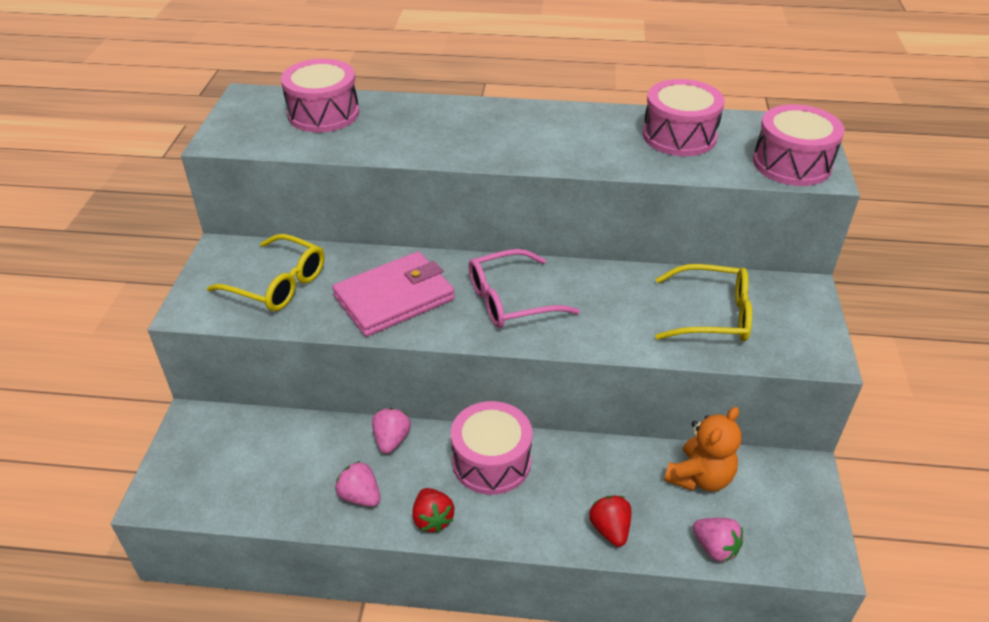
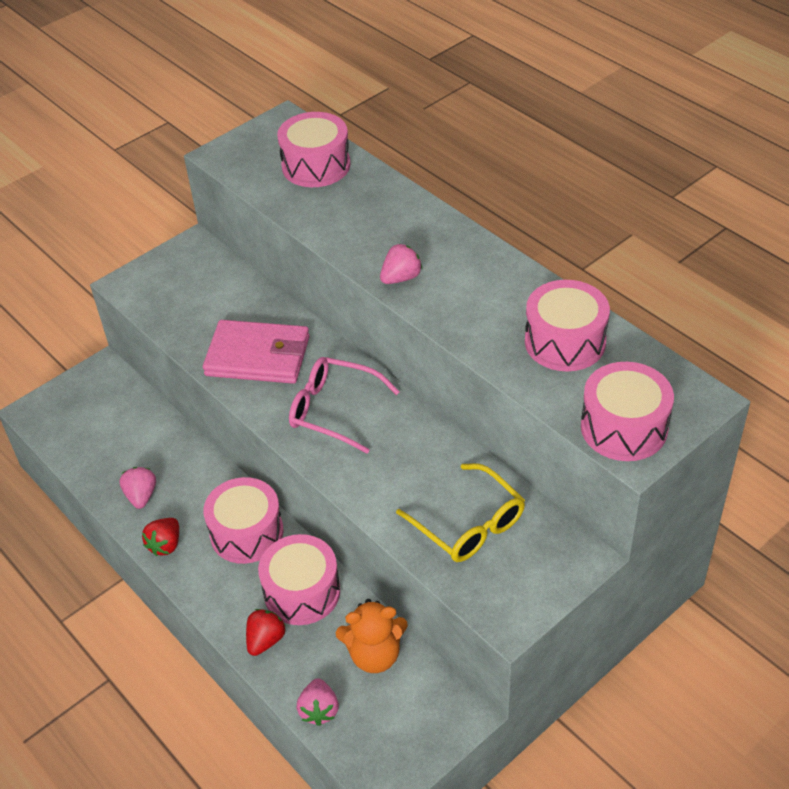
camera: 45 degrees right, 5 degrees up
(277, 284) = (198, 296): yellow glasses -> none
(391, 440) = (202, 469): pink strawberry -> pink strawberry (401, 278)
(591, 473) = (302, 592): none -> pink drum

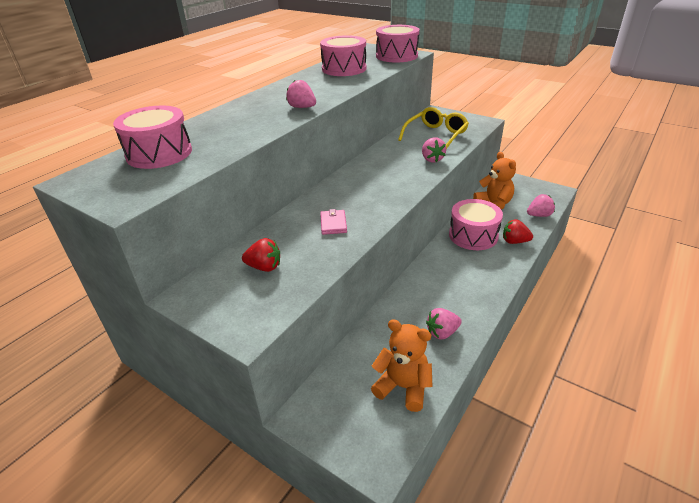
camera: 105 degrees left, 10 degrees down
(93, 445) = (403, 387): none -> orange teddy bear
(165, 545) = (478, 304): red strawberry -> red strawberry (264, 267)
(247, 533) = (444, 267): pink drum -> none
(258, 356) = (333, 224): pink wallet -> pink wallet, size x0.45
(334, 410) = (375, 184): pink glasses -> none
(381, 493) = (432, 159): none -> pink strawberry

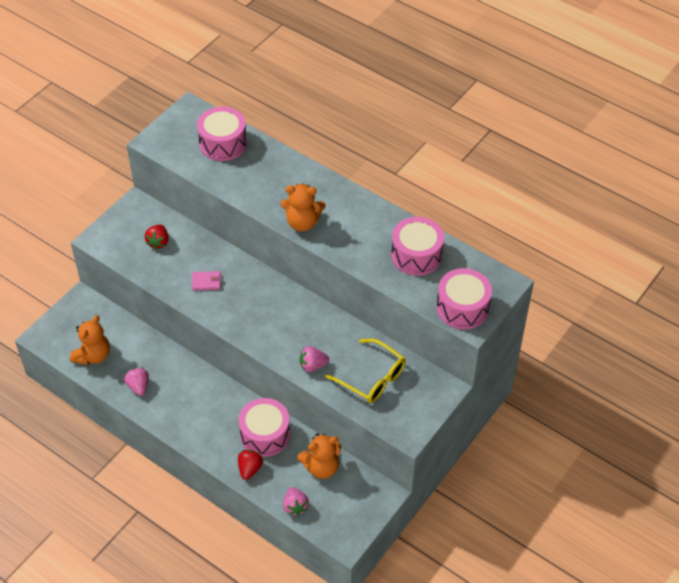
camera: 90 degrees right, 15 degrees up
(302, 107) = (302, 222): pink strawberry -> orange teddy bear

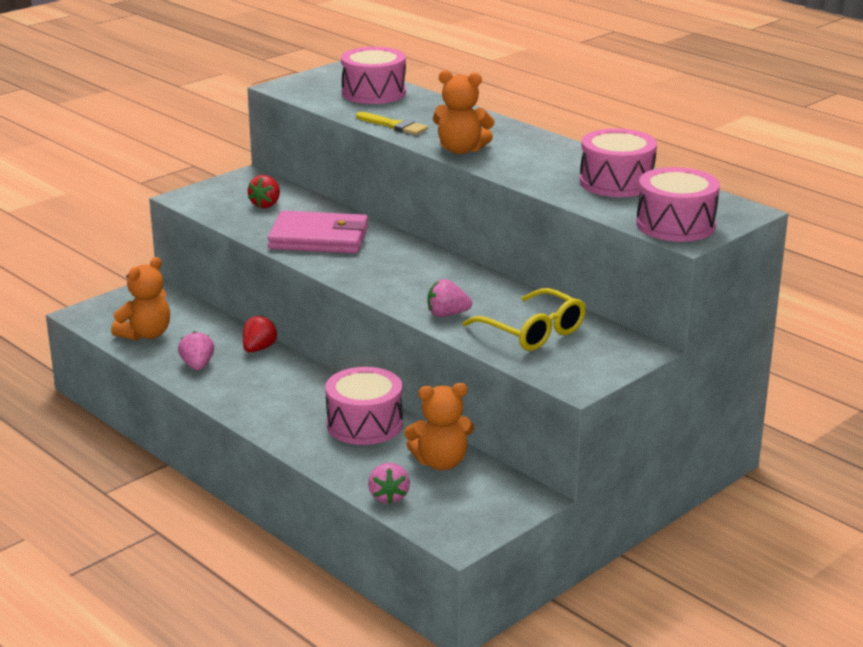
camera: 10 degrees right, 25 degrees down
(206, 282) = (319, 238): pink wallet -> pink wallet, size x2.23
(248, 192) = (394, 125): none -> yellow brush
(249, 469) = (331, 454): red strawberry -> red strawberry (258, 349)

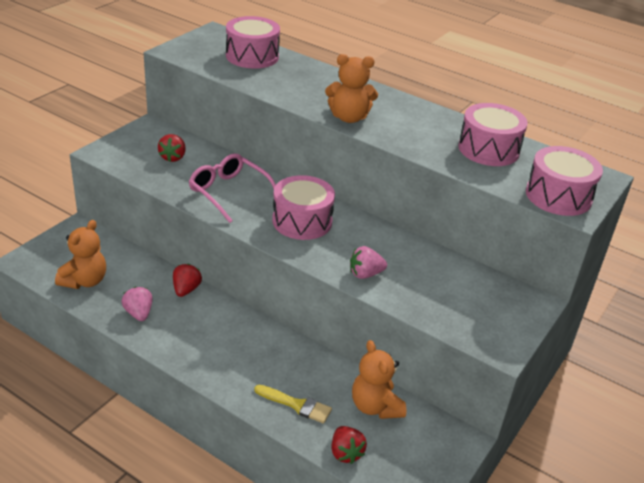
camera: 15 degrees left, 10 degrees up
(319, 238) = (229, 193): pink wallet -> pink glasses
(364, 424) = (299, 368): pink drum -> pink drum (302, 221)
(388, 497) = (345, 453): pink strawberry -> red strawberry
(394, 125) = (283, 92): yellow brush -> yellow brush (296, 405)
(441, 462) = (375, 406): orange teddy bear -> orange teddy bear turned 90 degrees clockwise
(532, 331) = (441, 288): yellow glasses -> none

